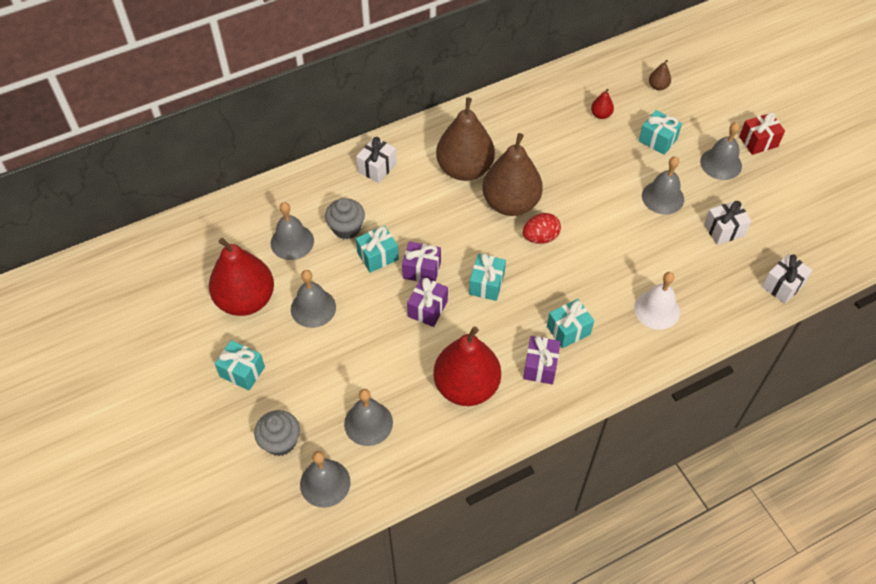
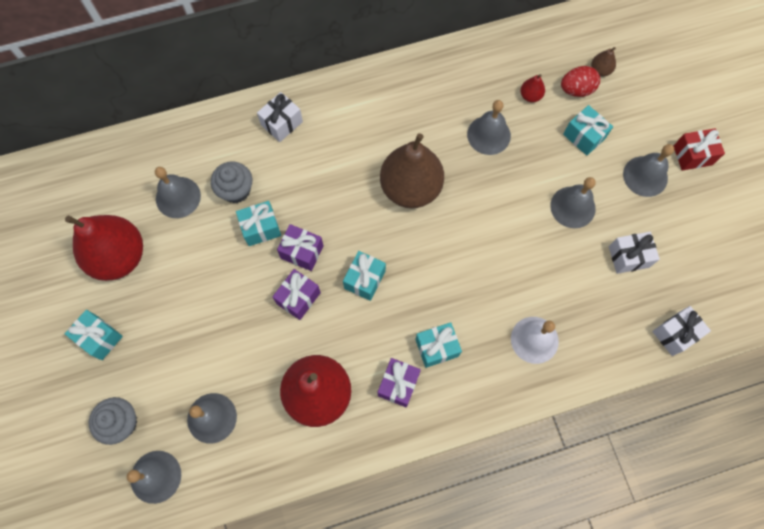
camera: 10 degrees right, 15 degrees up
(313, 308) = (184, 277): grey bell -> grey bell (488, 135)
(465, 169) = (372, 139): brown pear -> none
(540, 237) = (432, 234): red egg -> red egg (576, 89)

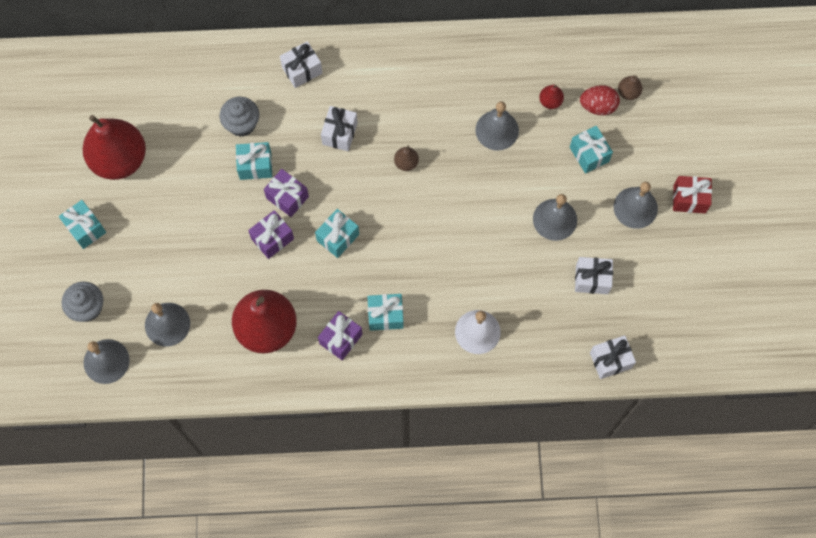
camera: 15 degrees right, 0 degrees up
(178, 197) = (186, 117): grey bell -> none
(336, 175) = (339, 133): none -> white gift
(411, 188) = (406, 163): brown pear -> brown pear, size x0.40

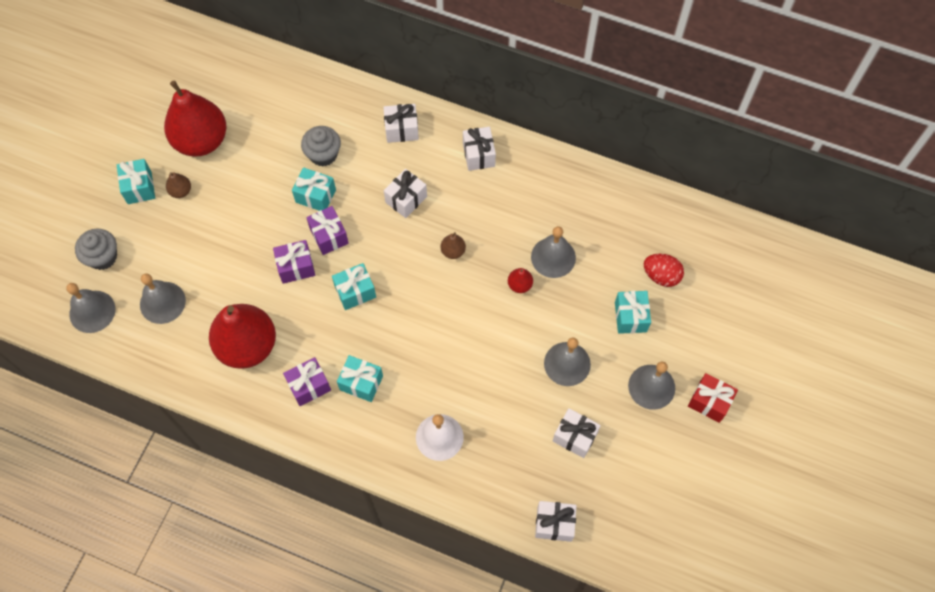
camera: 25 degrees right, 5 degrees down
(384, 64) = (478, 155): none -> white gift
(550, 101) = (617, 252): red pear -> red pear (519, 285)
(628, 92) = (697, 275): brown pear -> brown pear (181, 191)

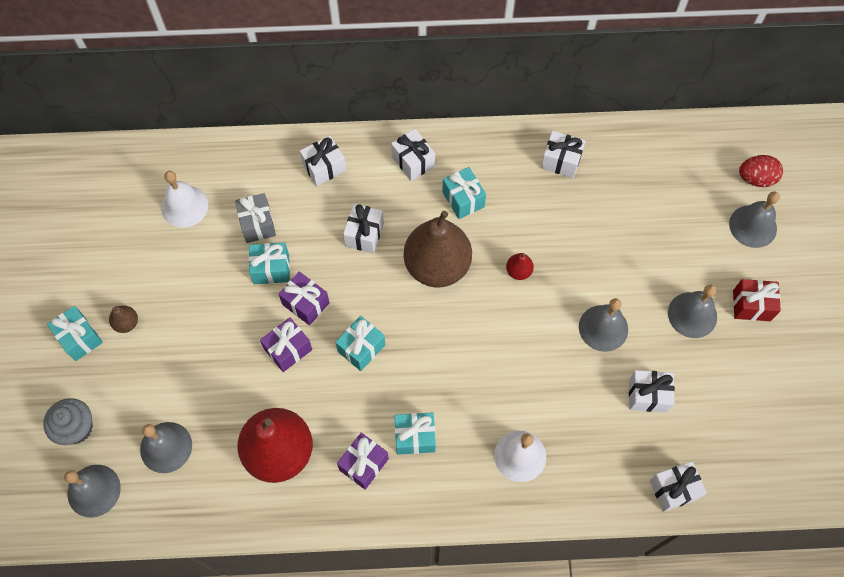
camera: 25 degrees left, 0 degrees up
(201, 140) = (122, 262): red pear -> none
(272, 115) = (184, 206): none -> white bell
(323, 154) = (257, 224): grey cupcake -> grey gift
(453, 251) = (437, 266): brown pear -> brown pear, size x2.48
(553, 257) = (536, 231): grey bell -> grey bell (753, 226)
(607, 207) = (561, 161): none -> white gift
(630, 317) = (638, 257): turquoise gift -> turquoise gift (463, 199)
(661, 276) = (645, 205): red egg -> red egg (756, 179)

